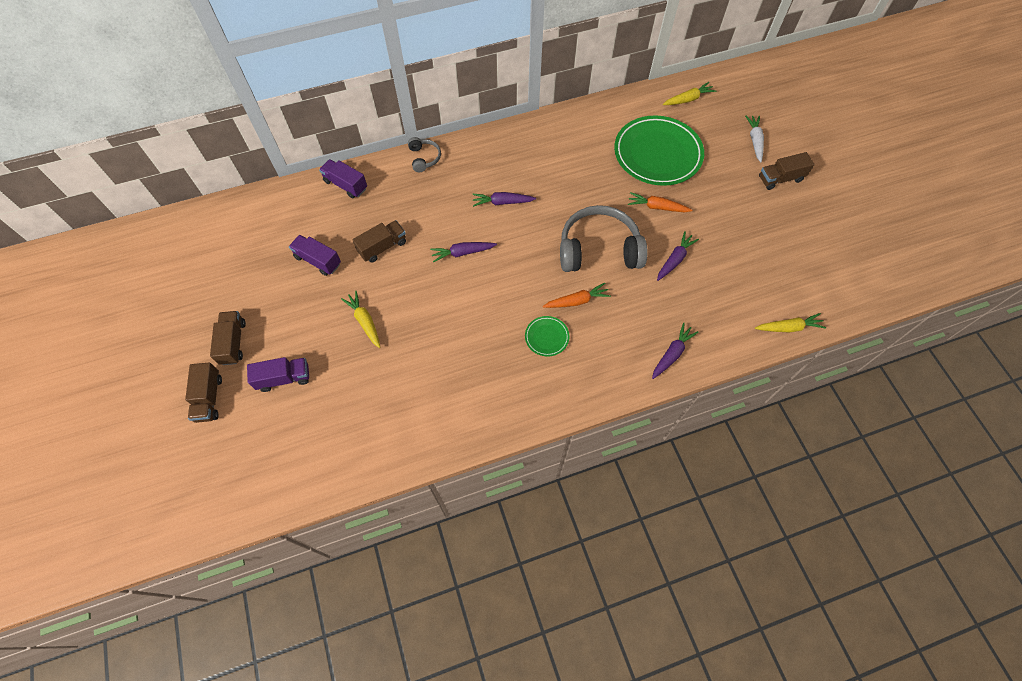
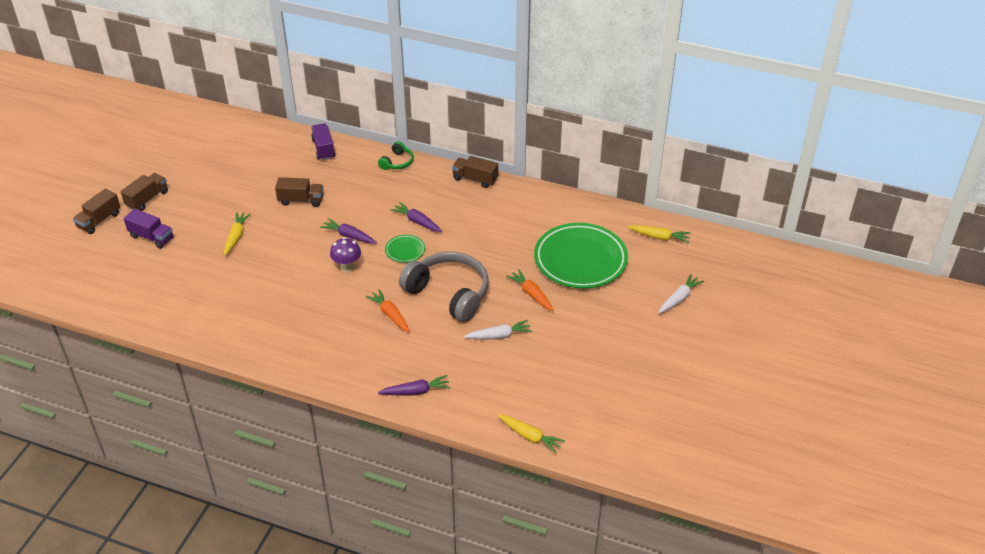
camera: 40 degrees right, 20 degrees down
(318, 260) = (251, 184): purple truck -> none
(424, 158) = (397, 162): grey headphones -> green headphones
(494, 283) = (347, 267): none -> purple mushroom
(546, 337) = (340, 322): green plate -> green plate (405, 250)
(577, 301) = (390, 315): orange carrot -> orange carrot turned 150 degrees counterclockwise
(675, 260) = (499, 336): purple carrot -> white carrot
(780, 179) = (665, 337): brown truck -> brown truck (475, 179)

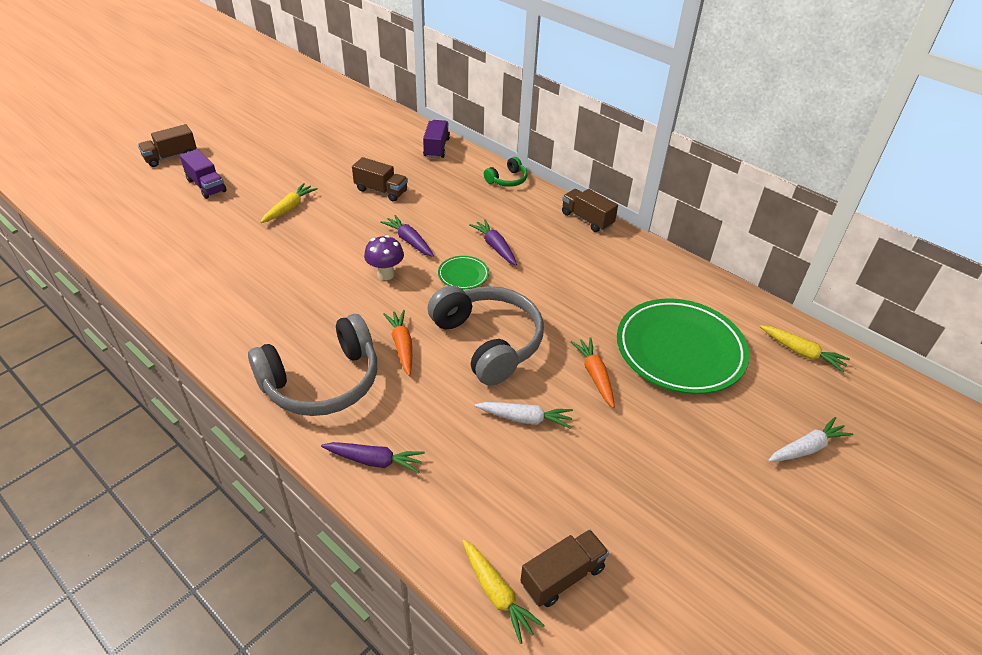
camera: 20 degrees right, 0 degrees up
(147, 199) = (230, 149): brown truck -> brown truck (562, 576)
(350, 355) = (322, 382): none -> grey headphones

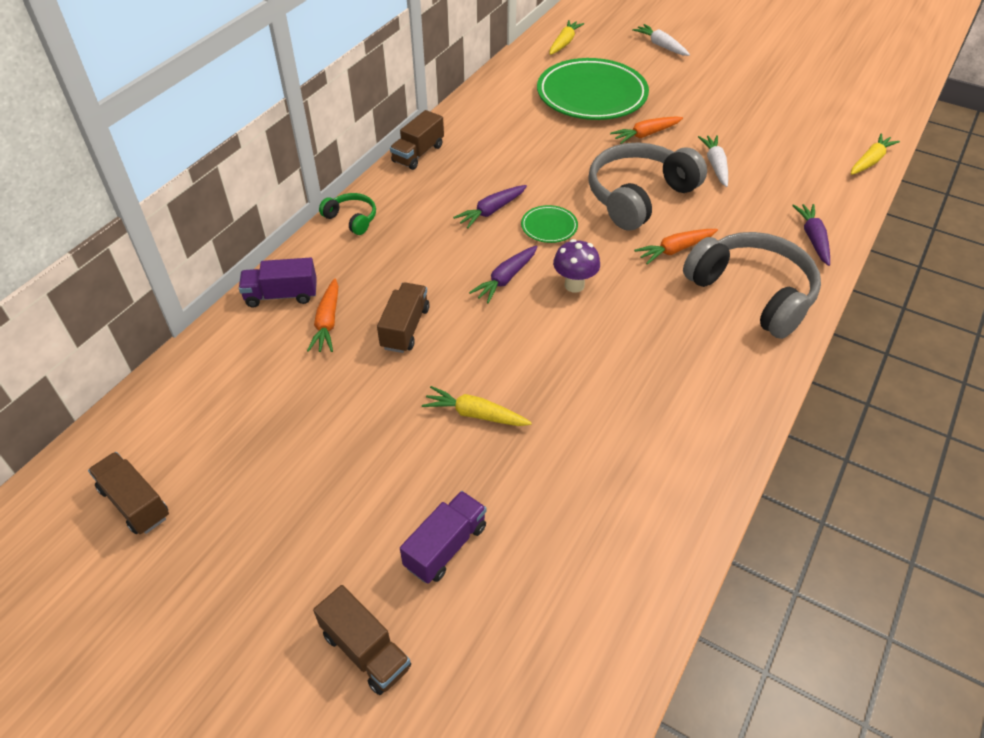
camera: 100 degrees left, 5 degrees up
(402, 162) = (327, 322): none -> orange carrot
(562, 576) = (836, 136): brown truck -> brown truck (135, 503)

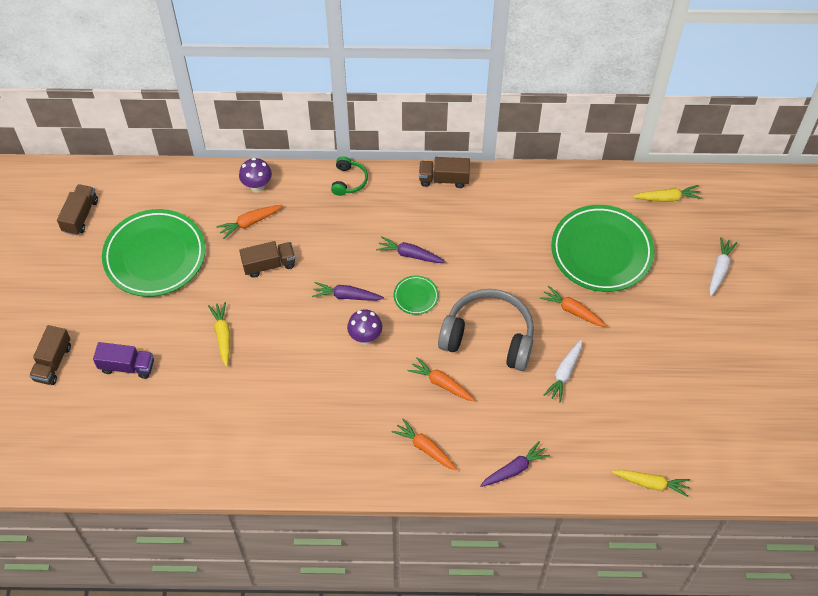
camera: 60 degrees right, 10 degrees up
(281, 295) = (257, 186): purple truck -> purple mushroom
(288, 439) = (155, 256): none -> green plate
(715, 165) = (564, 373): white carrot -> white carrot turned 150 degrees clockwise
(752, 293) = (425, 448): grey headphones -> orange carrot

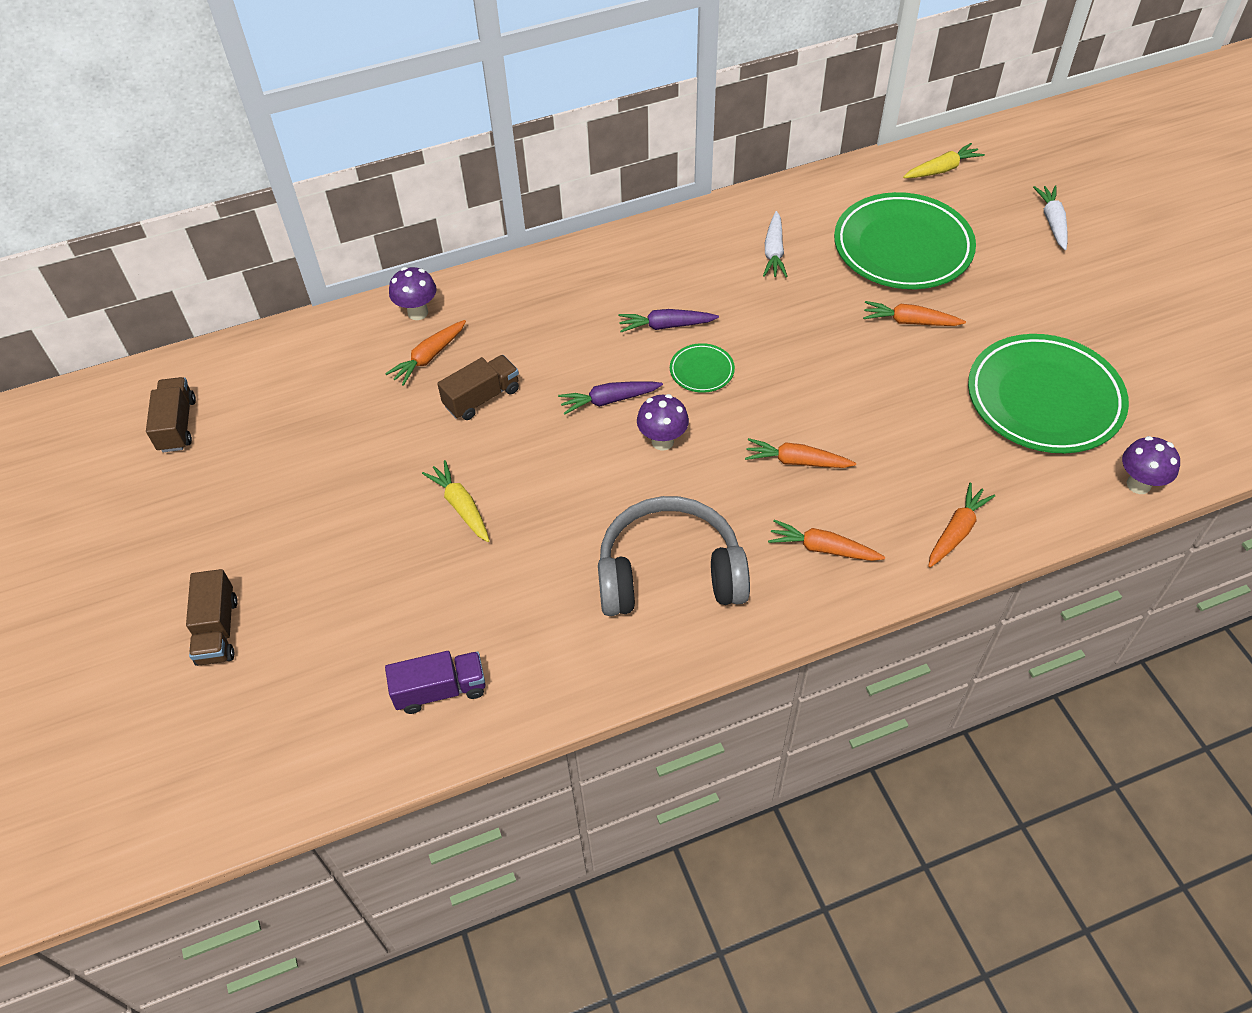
camera: 20 degrees left, 5 degrees down
(127, 366) = (337, 595): purple truck -> purple truck (440, 690)
(155, 256) = (312, 440): green plate -> green plate (1044, 399)
(349, 181) = (538, 269): green headphones -> none
(444, 179) = (660, 231): brown truck -> none
(488, 337) = (824, 386): grey headphones -> grey headphones (669, 573)
(514, 469) = (956, 531): purple carrot -> orange carrot
(564, 373) = (946, 395): white carrot -> white carrot (774, 252)
(651, 483) = (1138, 484): yellow carrot -> purple mushroom

